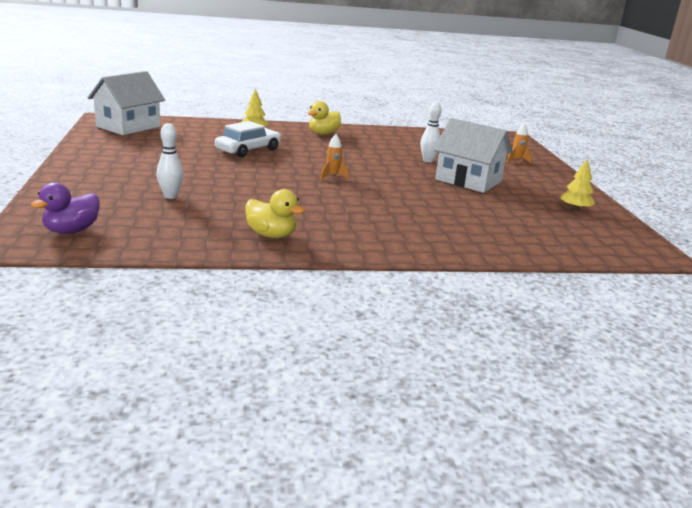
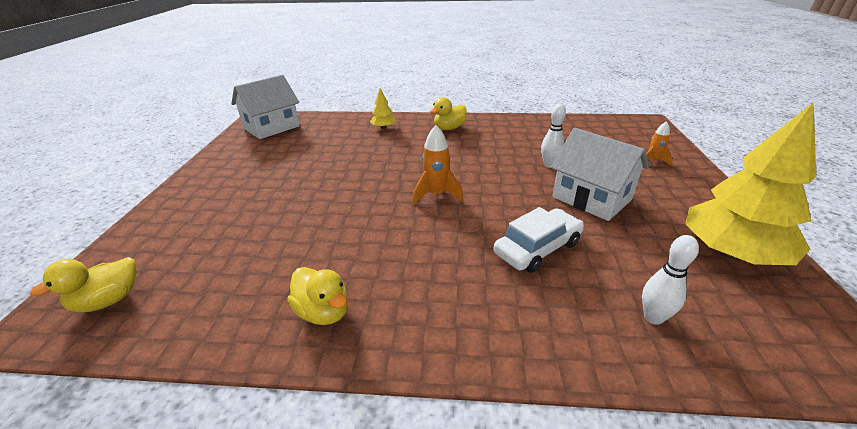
camera: 15 degrees right, 10 degrees up
(71, 231) = (108, 300): purple duck -> yellow duck
(170, 196) = (250, 233): white bowling pin -> white bowling pin (653, 317)
(248, 150) = (365, 155): white car -> white car (537, 248)
(332, 176) = (436, 195): orange rocket -> orange rocket, size x1.58
(575, 209) = (731, 253): yellow tree -> yellow tree, size x2.31

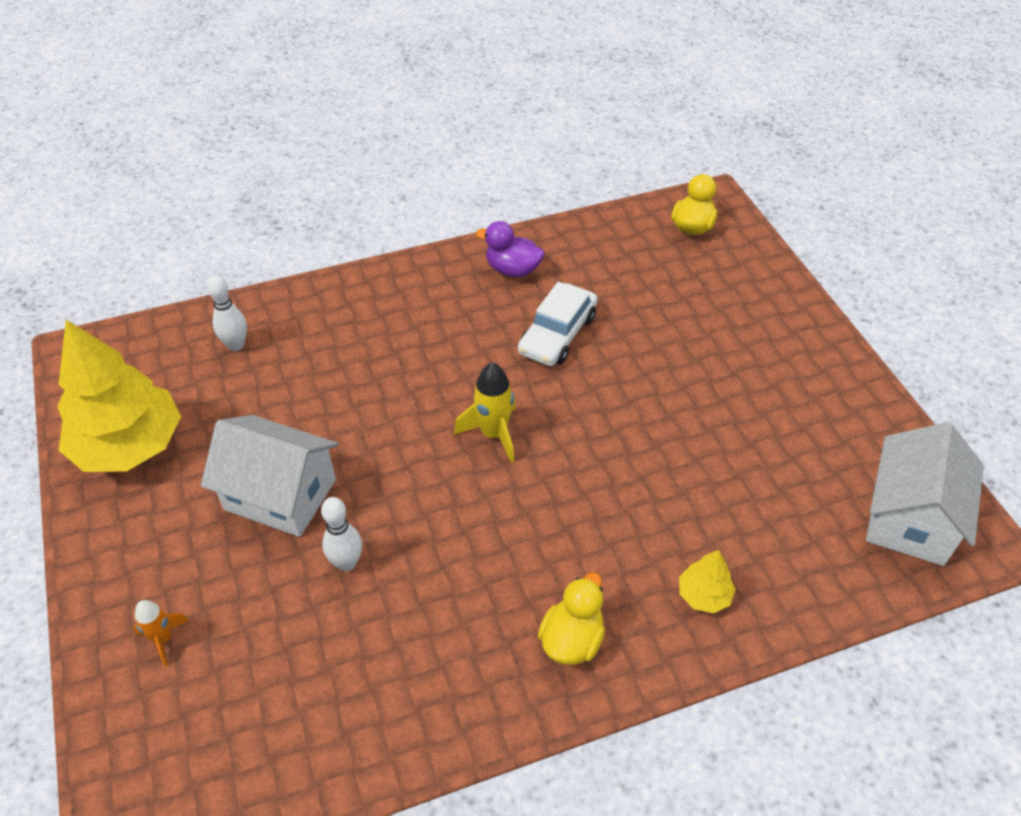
camera: 155 degrees right, 15 degrees up
(323, 312) = (512, 270): yellow duck -> purple duck
(436, 195) = (493, 434): orange rocket -> yellow rocket
(537, 248) = (344, 387): white car -> white car (557, 334)

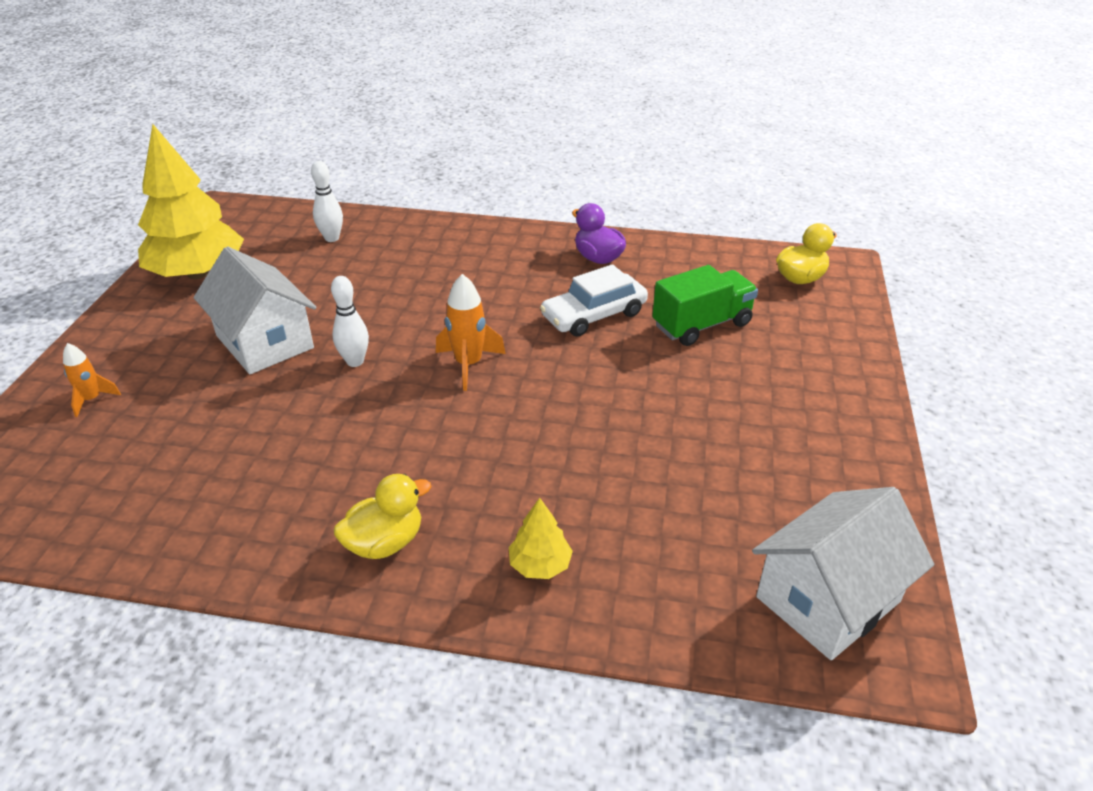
camera: 30 degrees right, 10 degrees down
(347, 563) = (264, 406): white bowling pin -> white bowling pin (355, 361)
(493, 434) = (468, 364): yellow rocket -> orange rocket
(651, 308) = (701, 325): none -> green truck

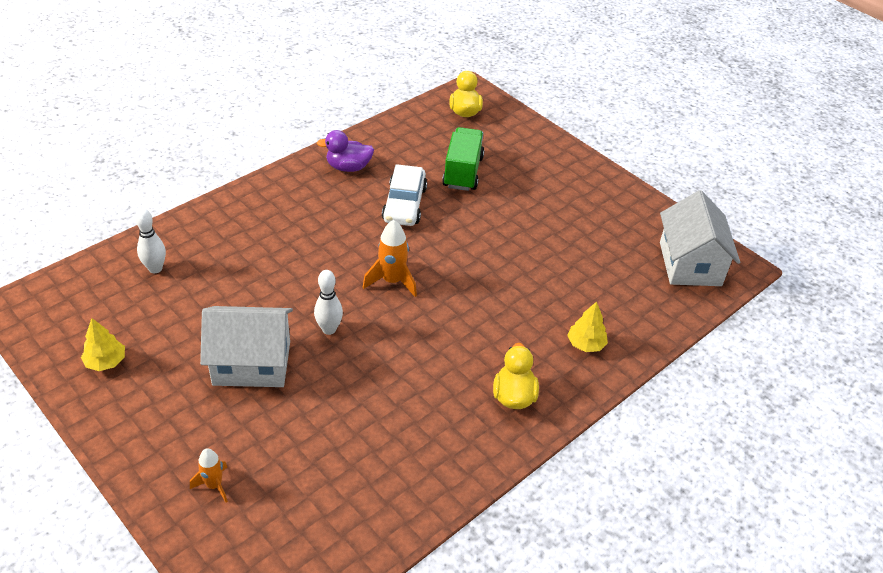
camera: 55 degrees left, 5 degrees up
(198, 273) = (106, 362): yellow tree -> yellow tree, size x0.43

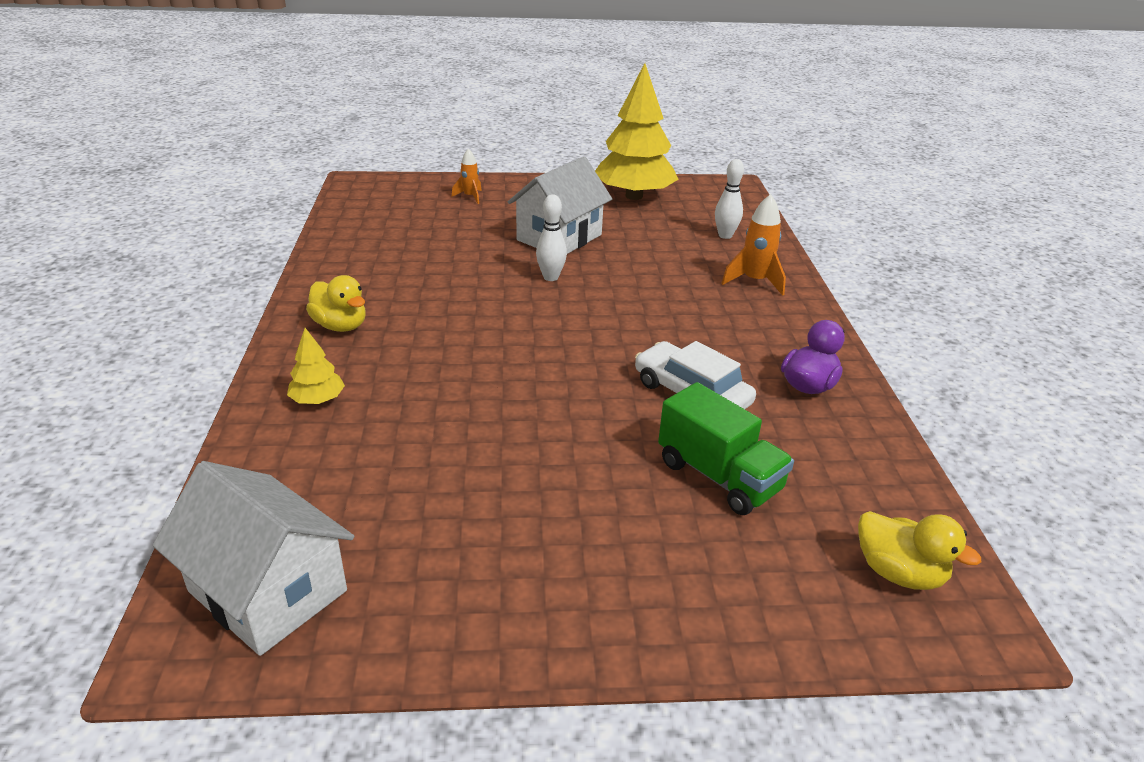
camera: 130 degrees right, 10 degrees down
(106, 362) = (634, 196): yellow tree -> yellow tree, size x2.31
(392, 281) = (570, 330): orange rocket -> orange rocket (754, 281)

